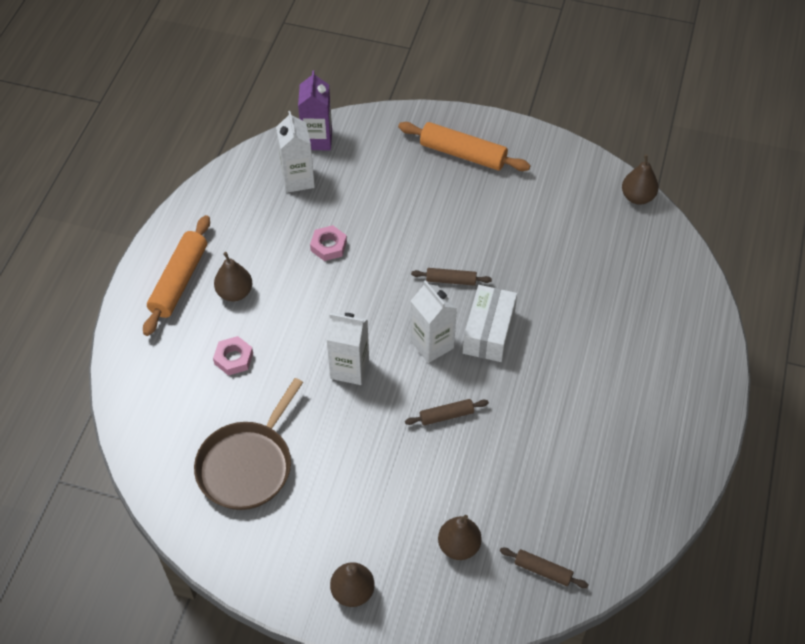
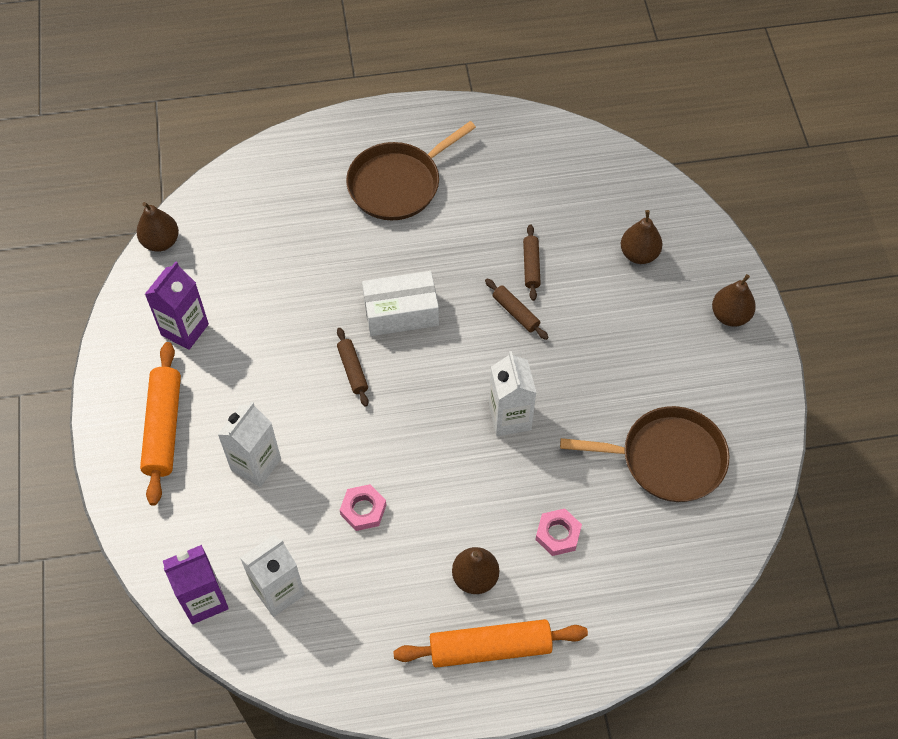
camera: 115 degrees left, 5 degrees up
(432, 344) = (442, 356): white carton -> white carton (256, 464)
(543, 189) = (185, 329): none -> purple carton
(543, 571) = (623, 188): brown rolling pin -> brown rolling pin (531, 266)
(629, 381) = (398, 184): none -> brown pan

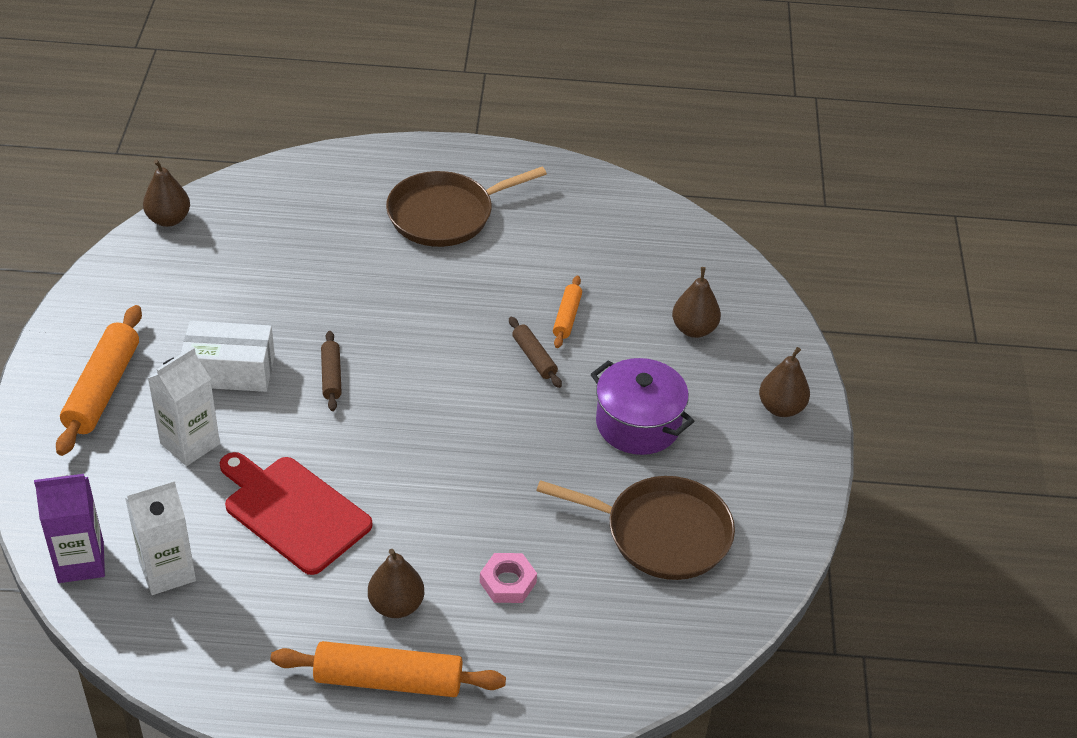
camera: 10 degrees right, 15 degrees down
(185, 329) = (162, 303): purple carton -> none
(363, 510) = (293, 512): pink nut -> red cutting board
(401, 312) = (405, 333): white box -> white box (230, 370)
(510, 417) = (492, 456): white carton -> none
(531, 266) = (567, 317): brown rolling pin -> orange rolling pin
(619, 358) = (638, 424): none -> purple pot

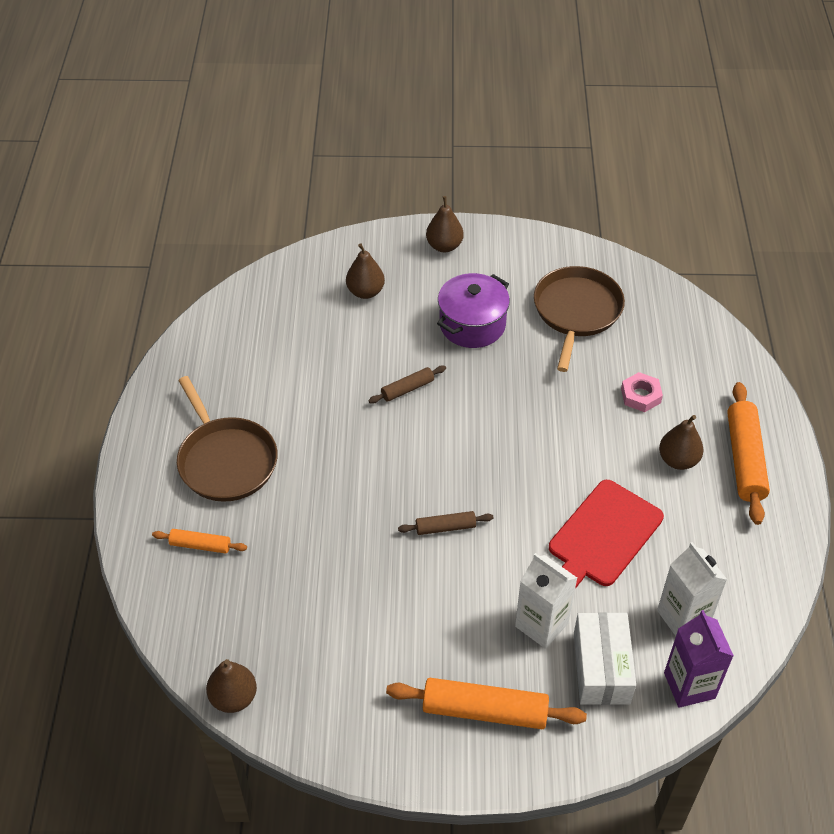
camera: 90 degrees left, 5 degrees up
(230, 370) = (448, 607): white box -> white box (601, 668)
(567, 317) = (358, 369): orange rolling pin -> orange rolling pin (200, 545)

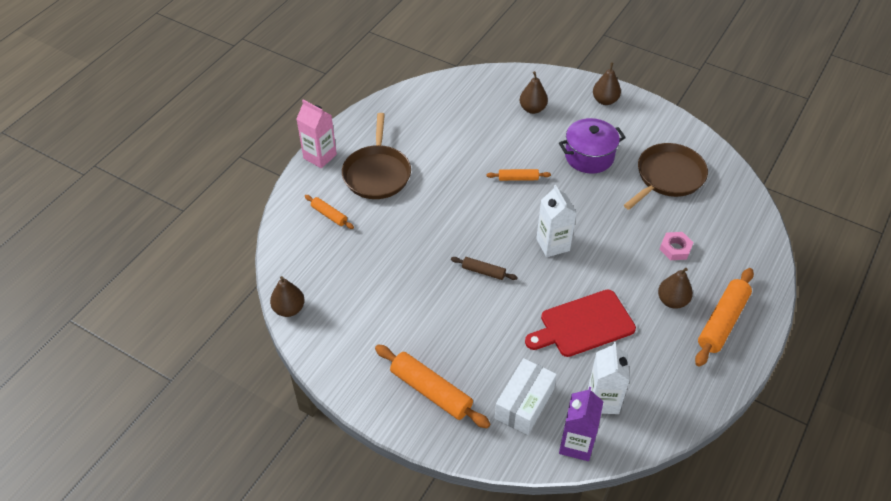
camera: 30 degrees right, 0 degrees up
(133, 471) = (320, 156): none -> pink carton
(407, 389) = (518, 178): brown rolling pin -> orange rolling pin
(541, 624) = (504, 358): white carton -> white carton (553, 244)

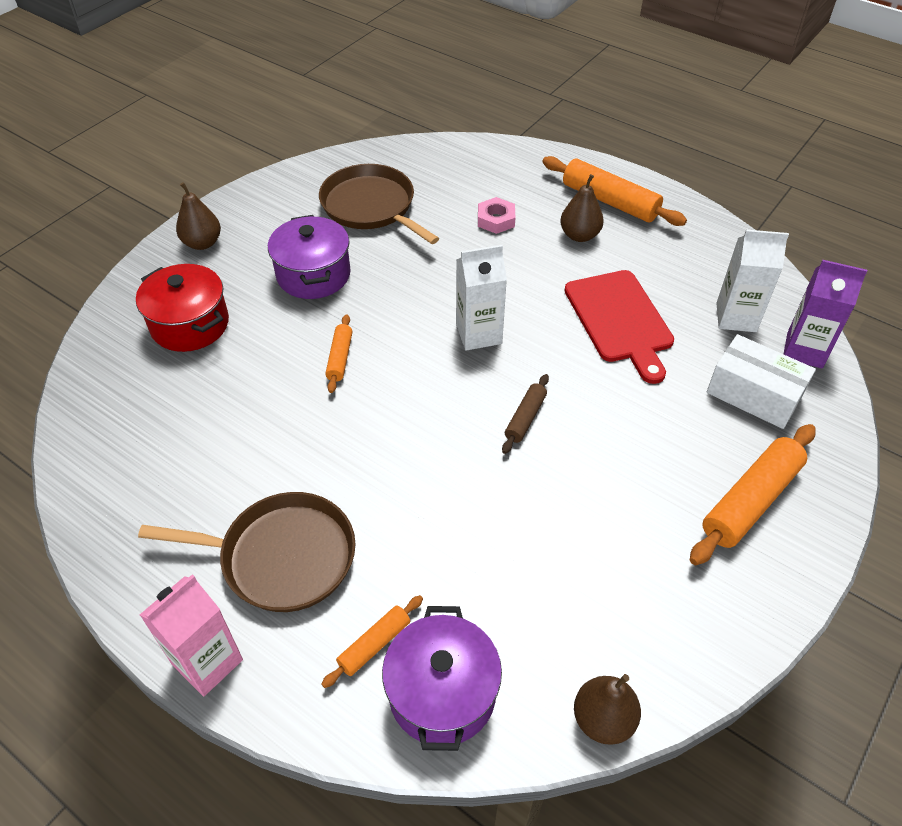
camera: 85 degrees left, 0 degrees up
(304, 243) = (442, 693): none -> purple pot
(532, 109) = (190, 324): brown pear -> red pot

